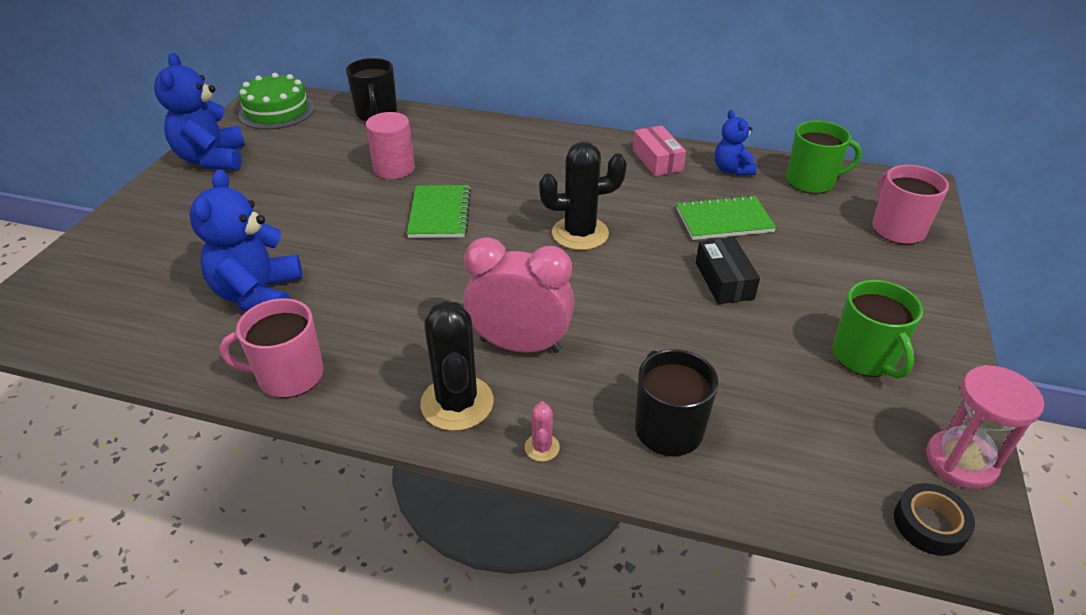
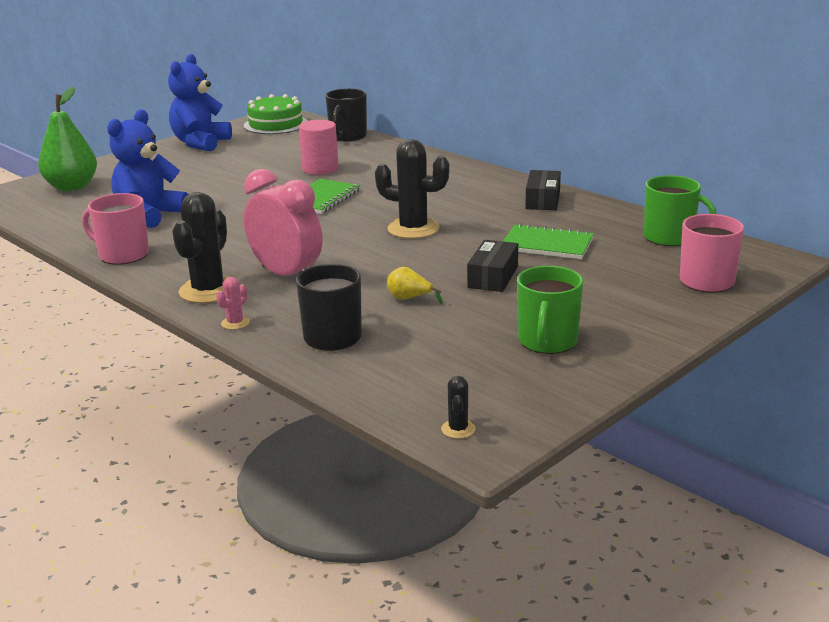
camera: 30 degrees right, 15 degrees down
(104, 273) = (72, 187): none -> green pear
(657, 160) = (543, 200): pink box -> black box
(681, 339) = (409, 299): none -> yellow pear
(732, 170) = (603, 217): blue teddy bear -> none
(929, 524) = (458, 429): black tape -> black cactus
(961, 461) = (537, 410): pink hourglass -> none

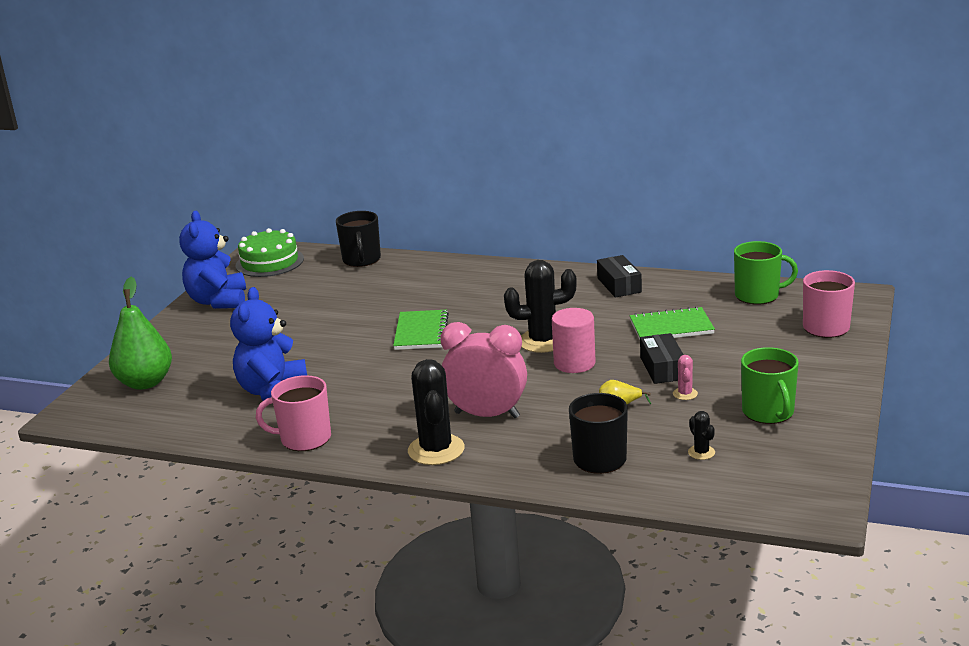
camera: 25 degrees left, 0 degrees up
(235, 323) = (500, 472): pink cactus -> pink cactus (685, 394)
(320, 169) = (380, 301): pink cylinder -> pink cylinder (574, 363)
(458, 429) = (787, 503): black cactus -> black cactus (701, 452)

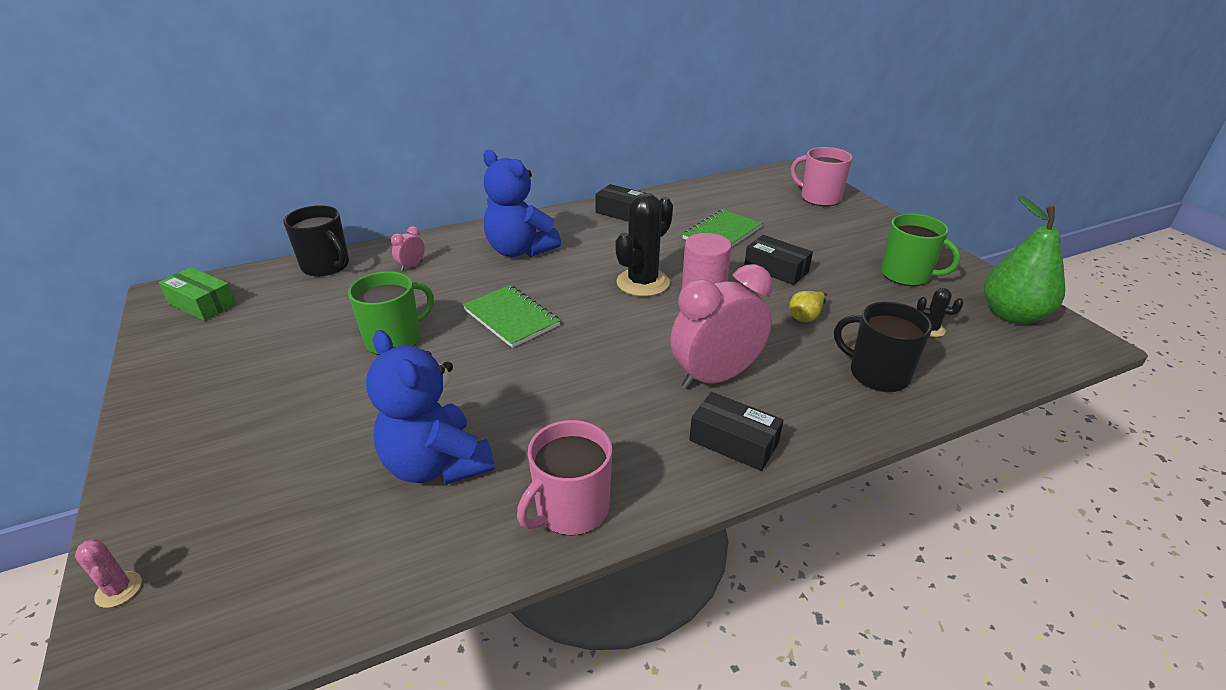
camera: 45 degrees left, 10 degrees up
(145, 383) = (208, 547): green pear -> green pear (1012, 315)
(218, 301) = (186, 377): blue teddy bear -> blue teddy bear (519, 250)
(269, 262) = (202, 304): green cake -> green box
(410, 277) = (411, 266): none -> pink clock
(436, 450) = (733, 442): black cactus -> black box
(685, 394) = (829, 284): pink cactus -> pink cactus (119, 589)
(758, 295) = (737, 189): green mug -> green mug (395, 339)

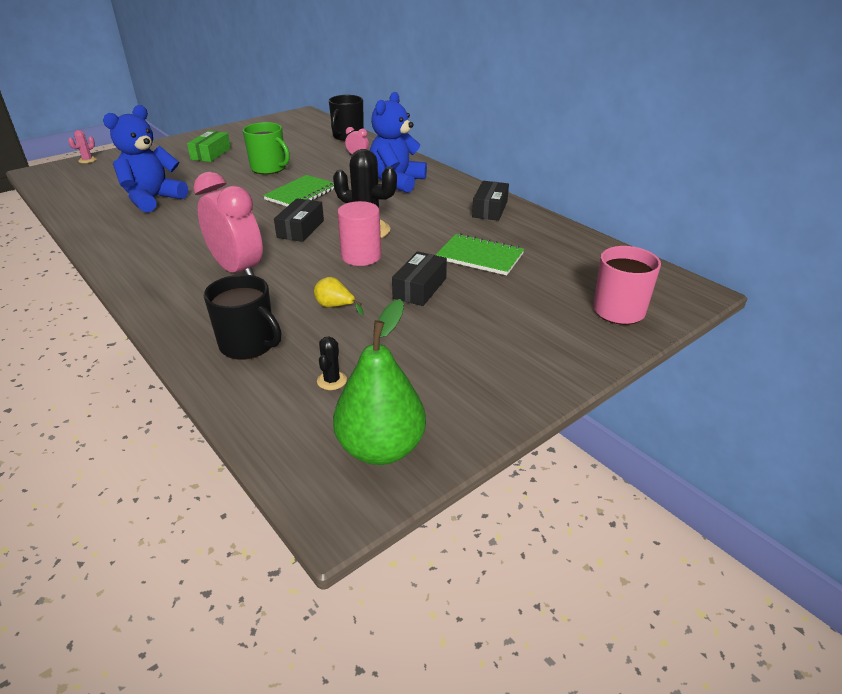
camera: 75 degrees right, 0 degrees up
(202, 304) = (295, 122): green box -> green box (211, 154)
(571, 509) = (110, 238): pink mug -> none
(733, 442) = (162, 282): black box -> black box (300, 229)
(877, 373) = (248, 344): black mug -> black mug turned 105 degrees clockwise
(906, 275) = (447, 370): green mug -> none

